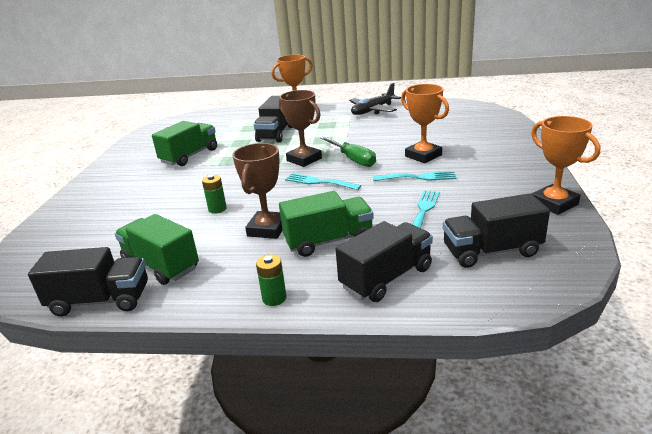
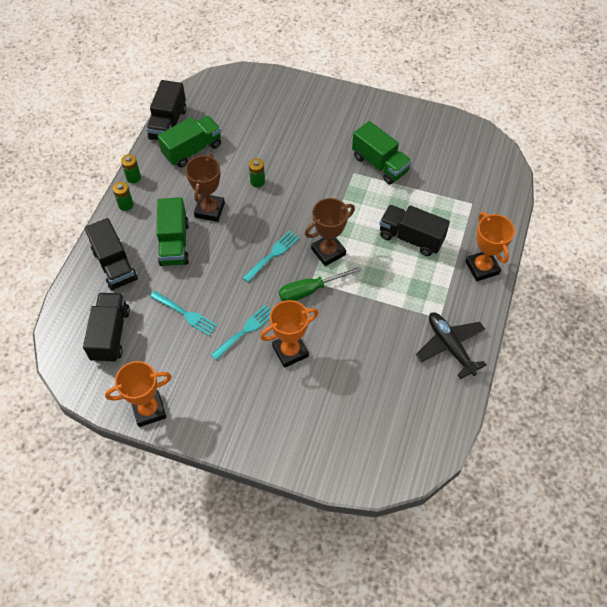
camera: 100 degrees right, 30 degrees up
(217, 306) = (133, 177): none -> green battery
(267, 229) = (209, 210): brown trophy -> brown trophy turned 75 degrees clockwise
(418, 177) = (245, 330): turquoise fork -> turquoise fork turned 150 degrees counterclockwise

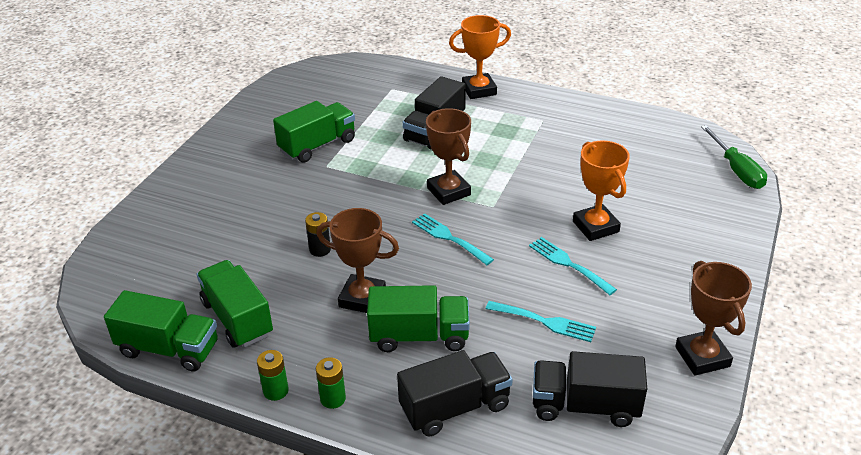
camera: 85 degrees left, 20 degrees down
(149, 410) = (702, 357): orange trophy -> brown trophy
(168, 124) = (169, 349): black truck -> green truck
(185, 314) = (545, 322): turquoise fork -> turquoise fork turned 75 degrees clockwise
(257, 181) = (320, 249): green battery -> black battery
(310, 290) = (506, 208): green screwdriver -> green screwdriver (736, 170)
(450, 346) = (578, 116): black plane -> none

